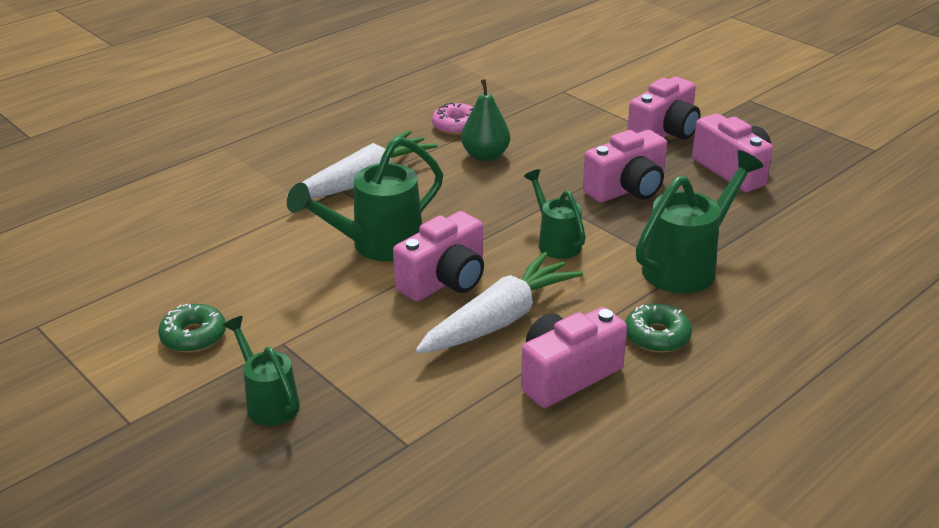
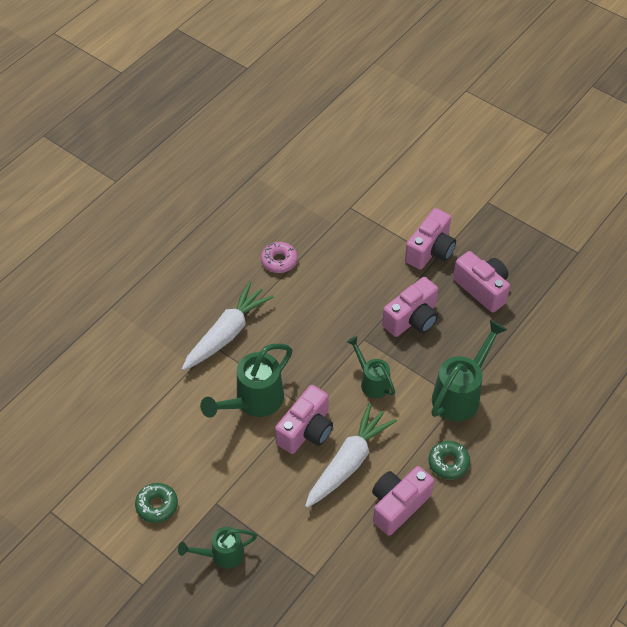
camera: 10 degrees left, 20 degrees up
(268, 402) = (222, 555): green watering can -> green watering can turned 60 degrees counterclockwise
(485, 156) = (307, 294): green pear -> none

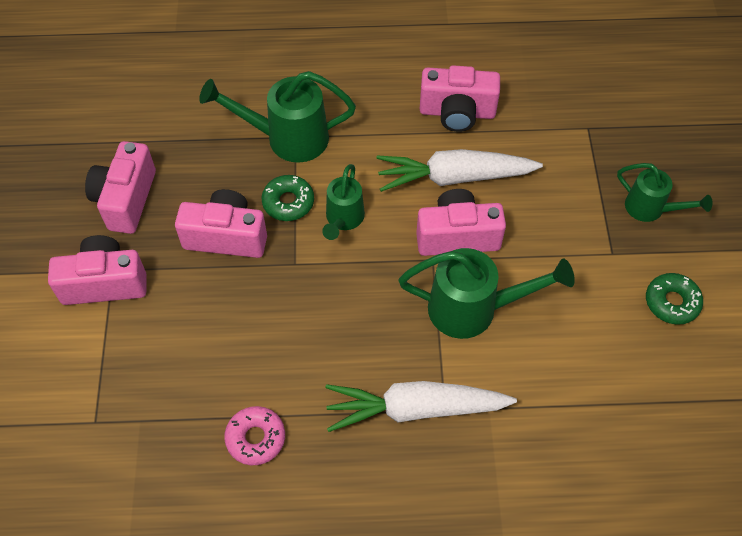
camera: 130 degrees left, 5 degrees up
(448, 463) = (375, 103): green donut -> green donut (288, 202)

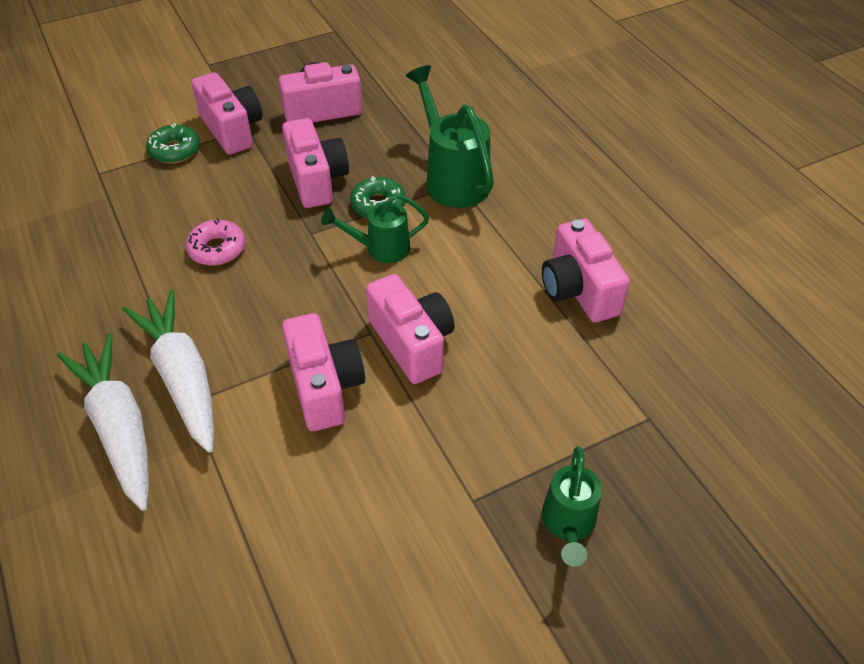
camera: 65 degrees right, 10 degrees down
(255, 438) = (112, 272): pink donut -> pink donut (217, 249)
(454, 177) = (488, 316): white carrot -> white carrot (119, 427)
(473, 309) = (325, 387): green watering can -> pink camera
(671, 302) = (434, 591): green donut -> green donut (175, 150)

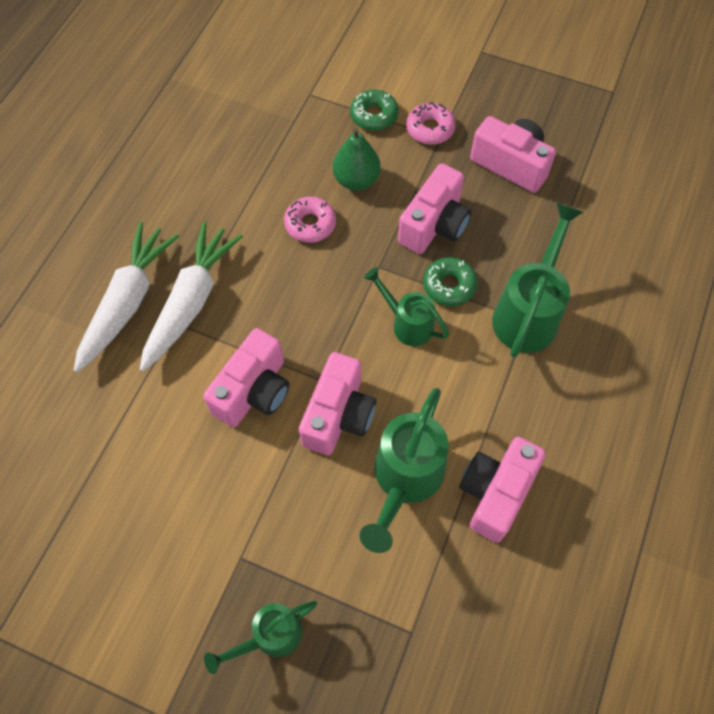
camera: 50 degrees right, 15 degrees up
(216, 196) = (356, 180): none -> green pear
(232, 129) = (430, 129): pink camera -> pink donut
(513, 337) = (405, 479): none -> green watering can

